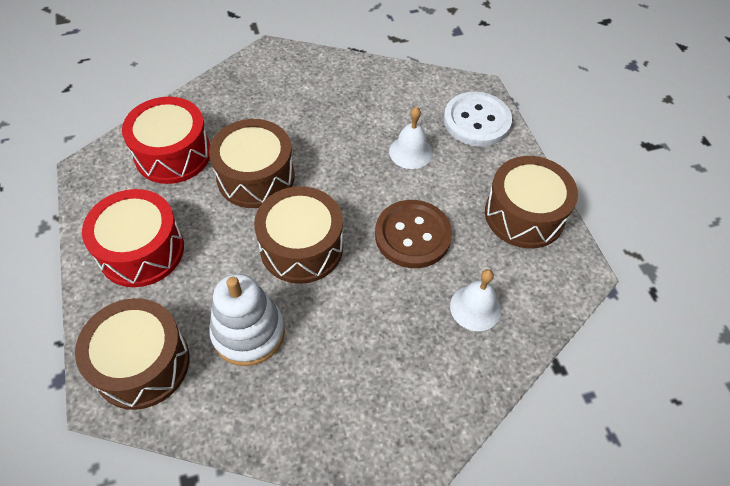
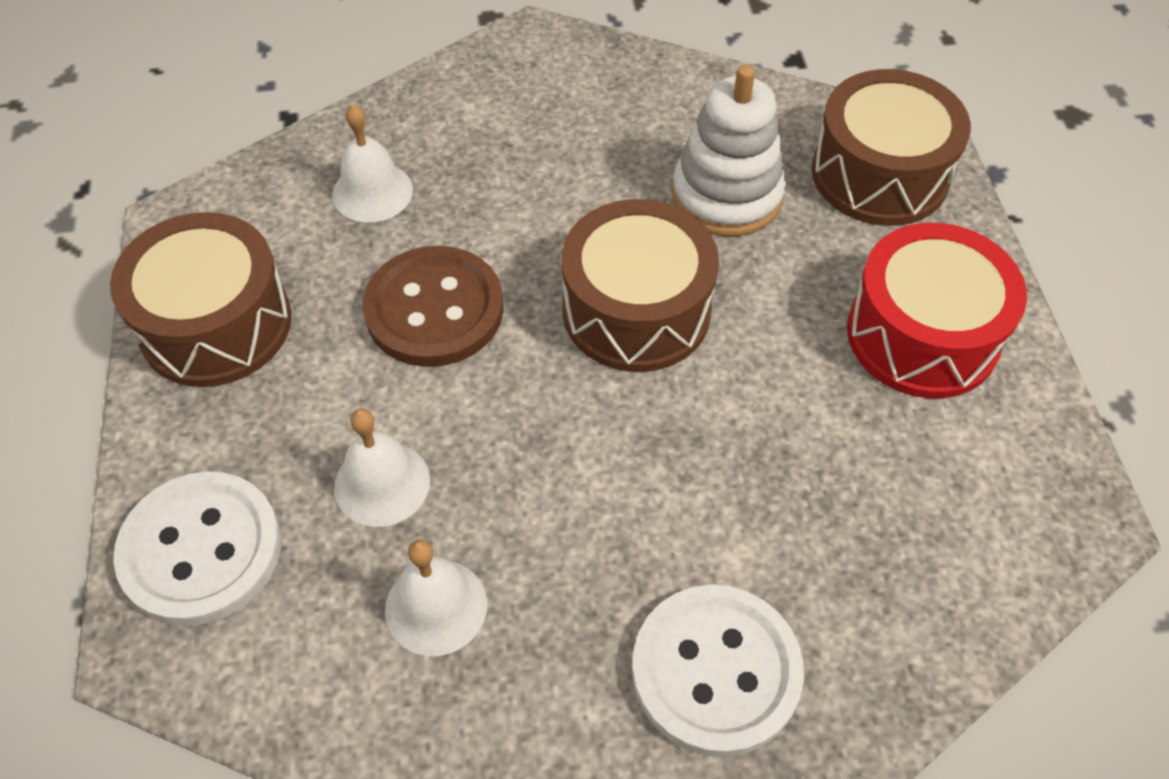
camera: 170 degrees left, 0 degrees up
(173, 154) = (906, 538): red drum -> none
(256, 177) = (720, 460): brown drum -> none
(259, 103) = (716, 671): none -> white button
(373, 112) = (436, 607): none -> white bell

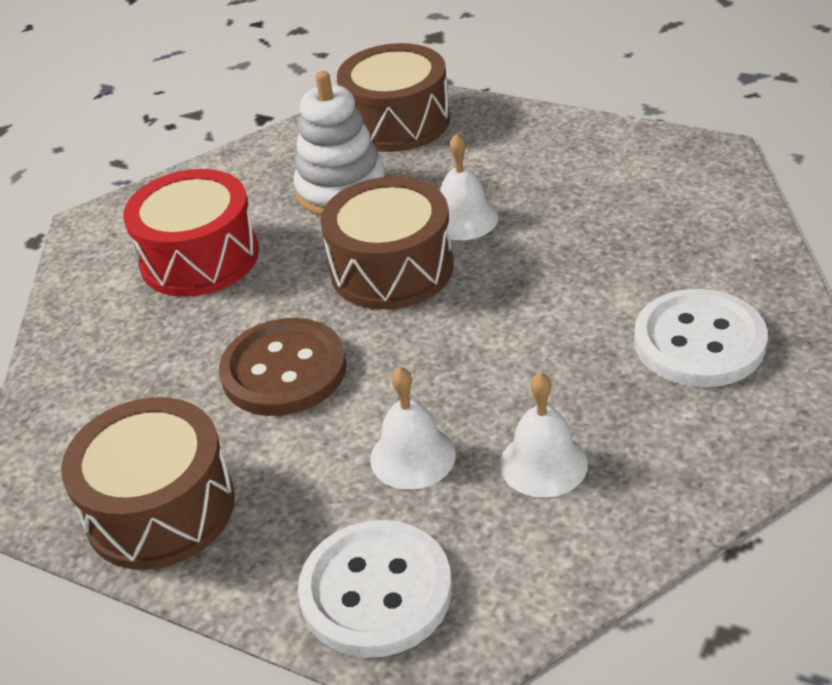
camera: 50 degrees left, 15 degrees down
(372, 192) = (133, 365): white bell -> white bell (463, 219)
(922, 335) = (534, 157): red drum -> red drum (199, 258)

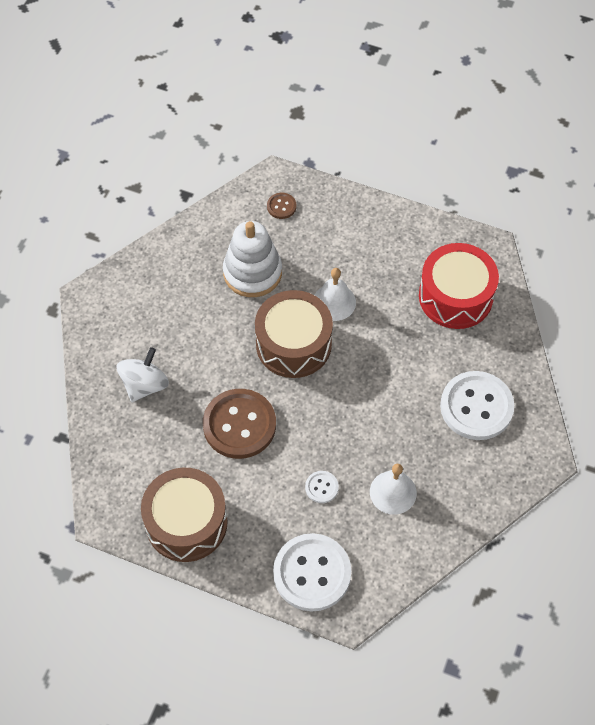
camera: 10 degrees left, 20 degrees up
(143, 322) = (144, 385): none -> white spinning top
(199, 258) = (169, 331): red drum -> red drum (455, 296)
(397, 122) = (281, 206): brown drum -> brown button
(412, 456) = (321, 487): white bell -> white button

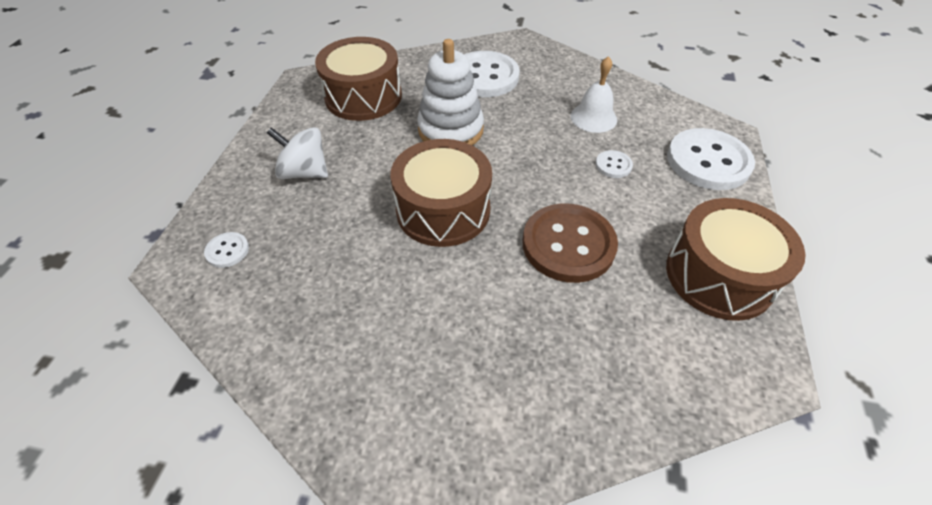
camera: 100 degrees left, 10 degrees down
(144, 385) = (546, 365): white spinning top -> white spinning top (304, 172)
(252, 272) = (339, 266): white stacking toy -> white stacking toy (450, 130)
(281, 206) = (227, 251): brown button -> white button
(334, 302) = (378, 182): white bell -> none
(455, 296) = (363, 96): red drum -> brown drum

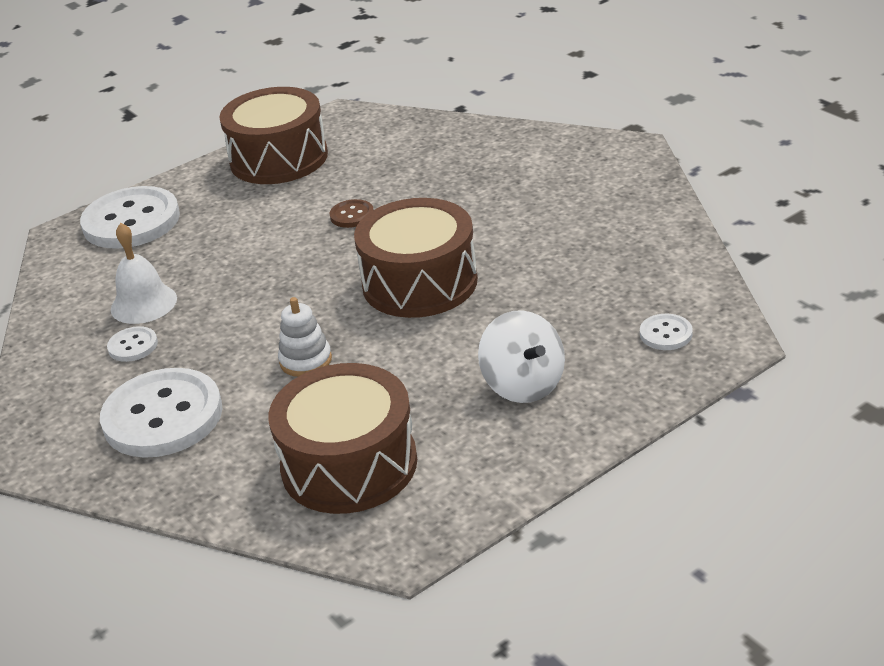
camera: 135 degrees left, 15 degrees down
(450, 130) = (305, 360): white stacking toy -> white stacking toy, size x0.53
(568, 244) = (352, 215): brown button -> brown button, size x0.44
(613, 165) = (212, 253): white button -> white button (133, 346)

